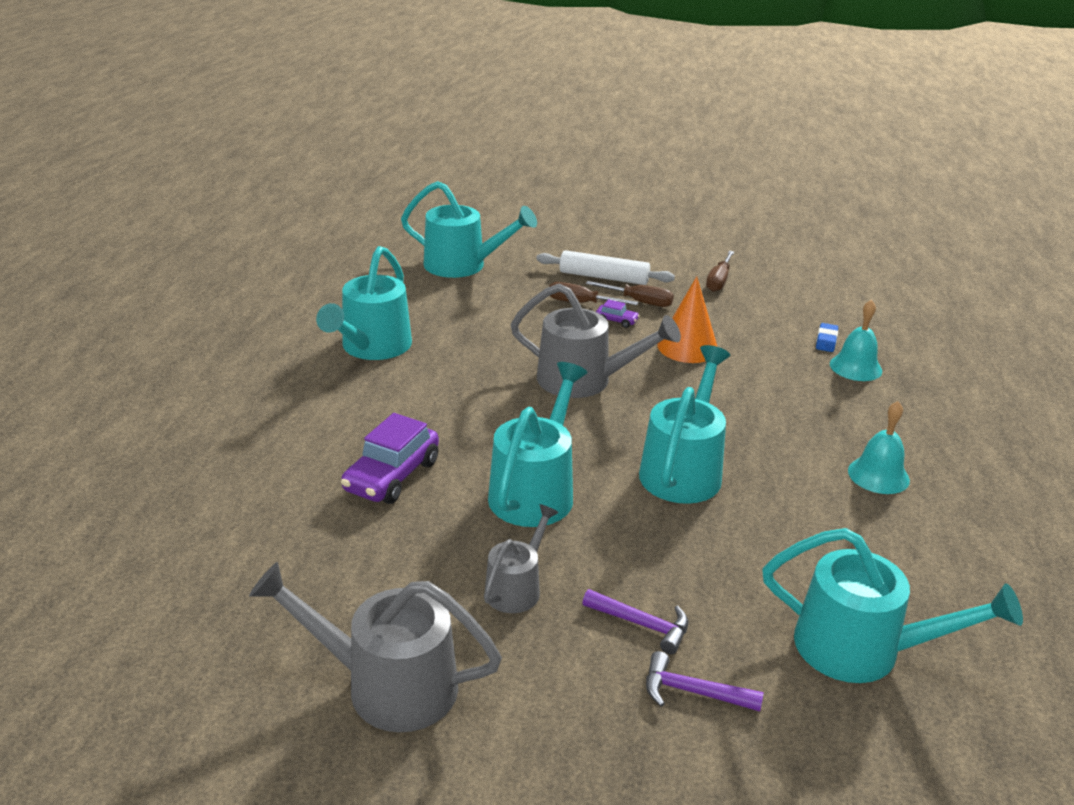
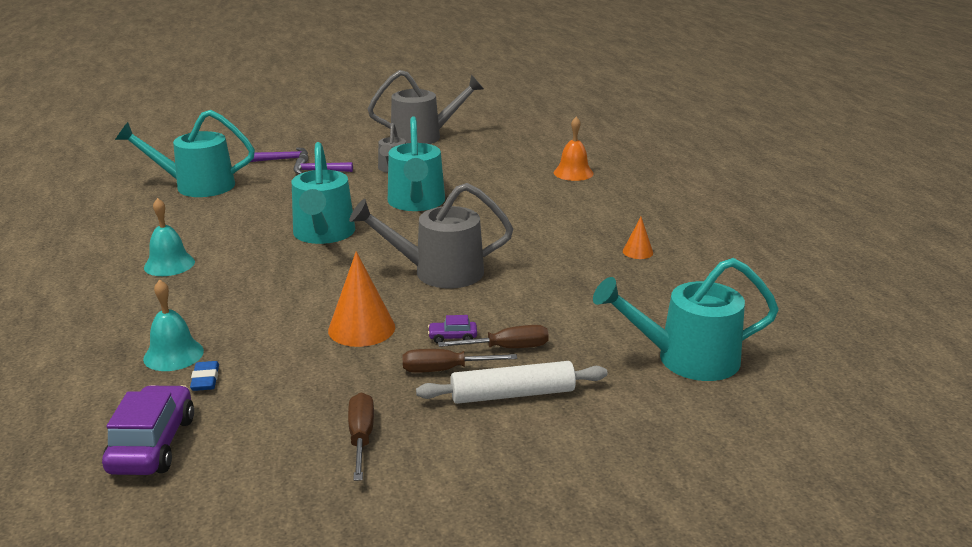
camera: 155 degrees right, 5 degrees down
(270, 484) = (573, 173): none -> orange bell
(372, 348) = (637, 252): turquoise watering can -> orange cone
(392, 476) = (511, 190): purple car -> purple car (152, 445)

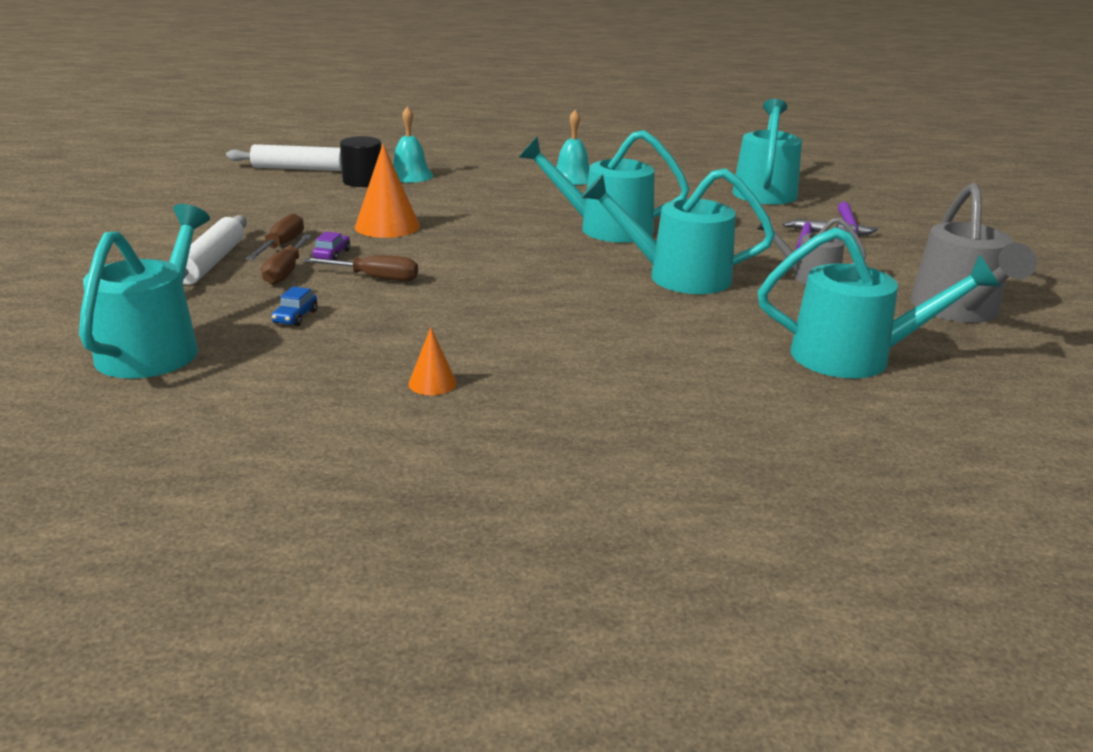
camera: 105 degrees right, 0 degrees up
(152, 445) = (298, 168): purple car -> white rolling pin
(205, 380) = (363, 181): blue eraser -> black cylinder
(361, 438) = (227, 213): brown screwdriver -> brown screwdriver (375, 278)
(438, 272) = (472, 265): grey watering can -> none
(506, 157) = (855, 357): none -> turquoise watering can
(573, 173) = (772, 400): orange bell -> none
(589, 318) = (295, 317): none -> blue car

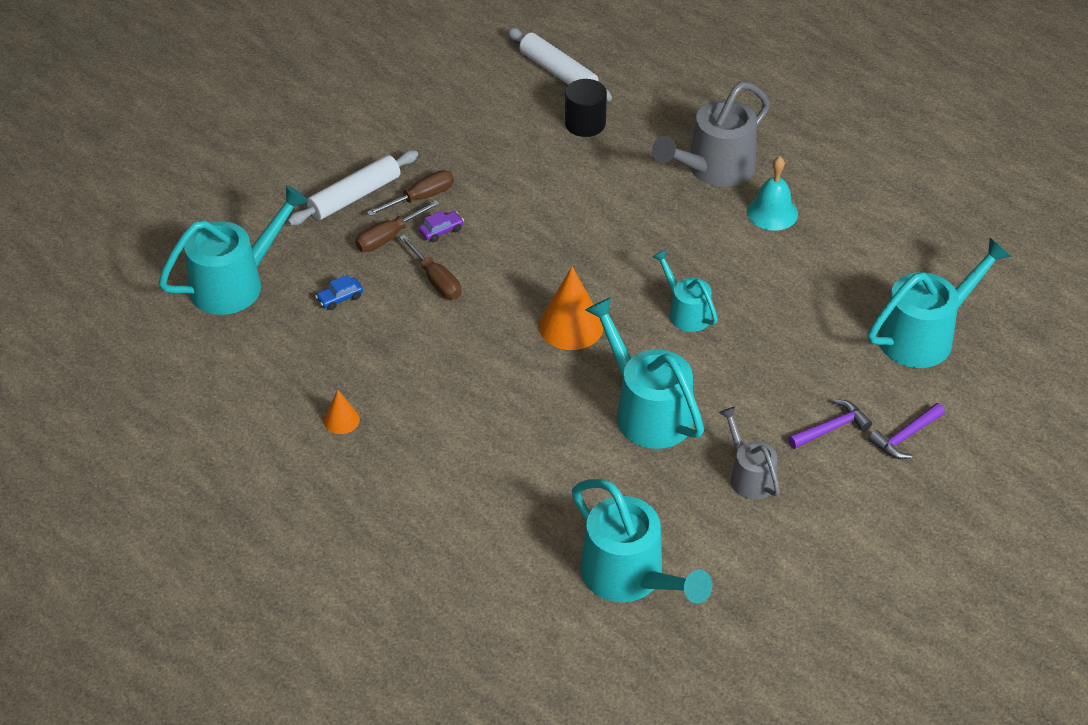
camera: 45 degrees right, 20 degrees up
(387, 226) = (523, 211): orange cone -> orange cone (571, 326)
(410, 175) = (635, 132): turquoise bell -> none
(605, 228) = (685, 311): turquoise watering can -> turquoise watering can, size x0.58
(959, 310) = (797, 590): grey watering can -> grey watering can (713, 169)

